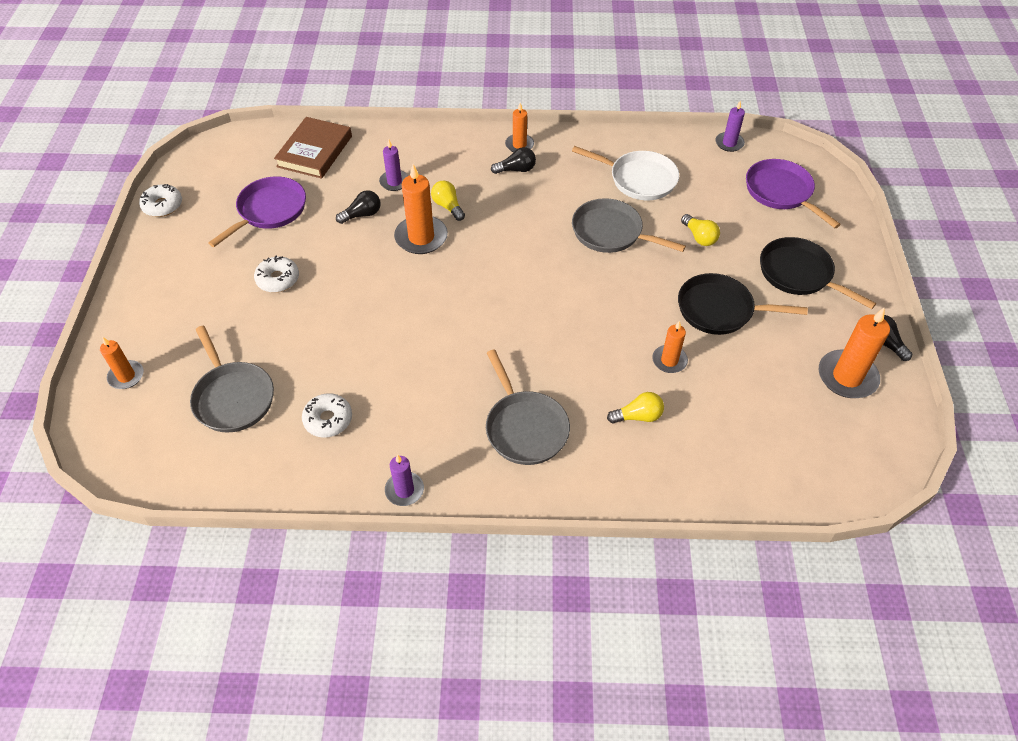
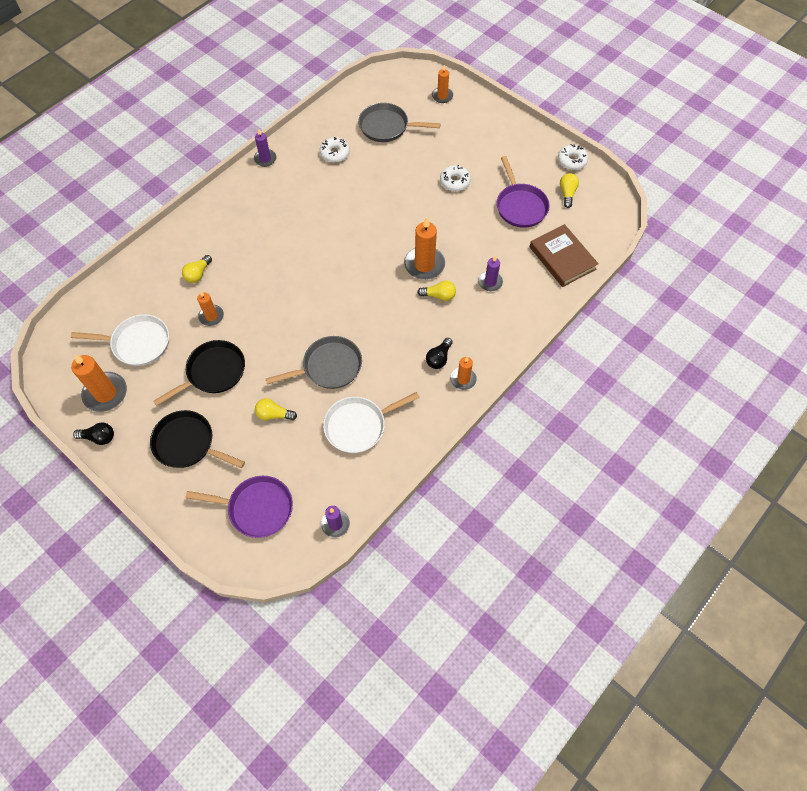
camera: 130 degrees right, 10 degrees up
(219, 187) = (567, 193): none -> yellow light bulb
(362, 215) = (473, 248): black light bulb -> none
(524, 427) = (246, 223): grey pan -> none
(772, 398) = (137, 343): none -> white pan
(799, 274) = (188, 444): black pan -> black pan turned 150 degrees counterclockwise

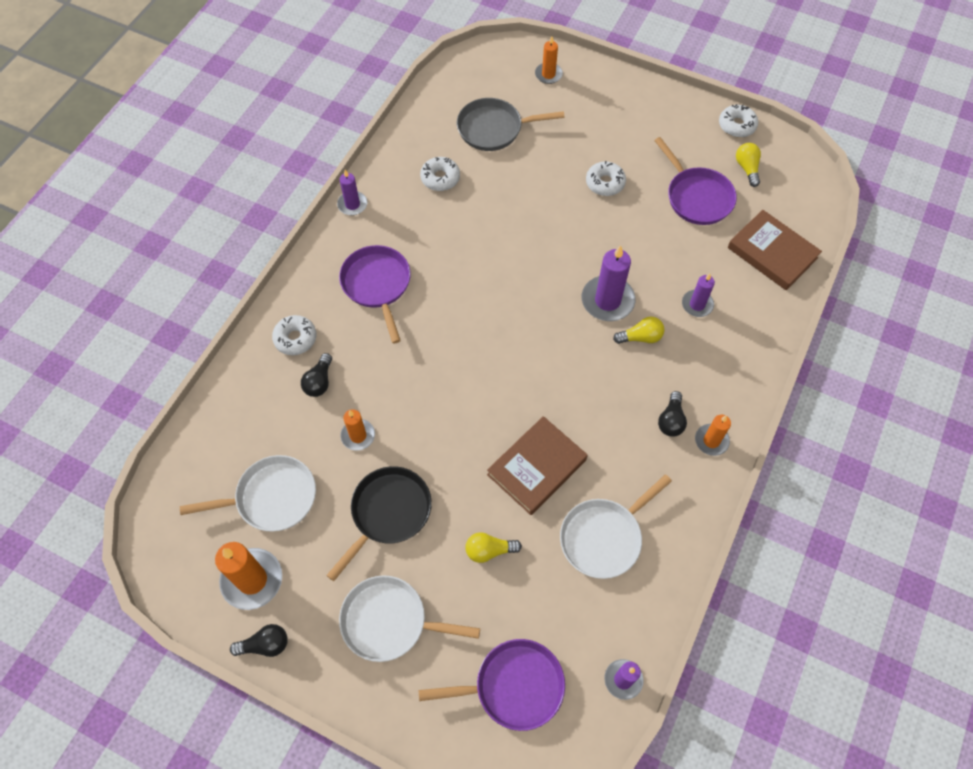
camera: 15 degrees left, 0 degrees up
(188, 444) = (389, 621): black pan -> white pan
(192, 241) = (295, 338): none -> white donut
(198, 274) = (319, 381): yellow light bulb -> black light bulb
(262, 218) = (377, 285): none -> purple pan
(329, 367) = (536, 467): grey pan -> brown book
(424, 265) = (607, 300): orange candle -> purple candle

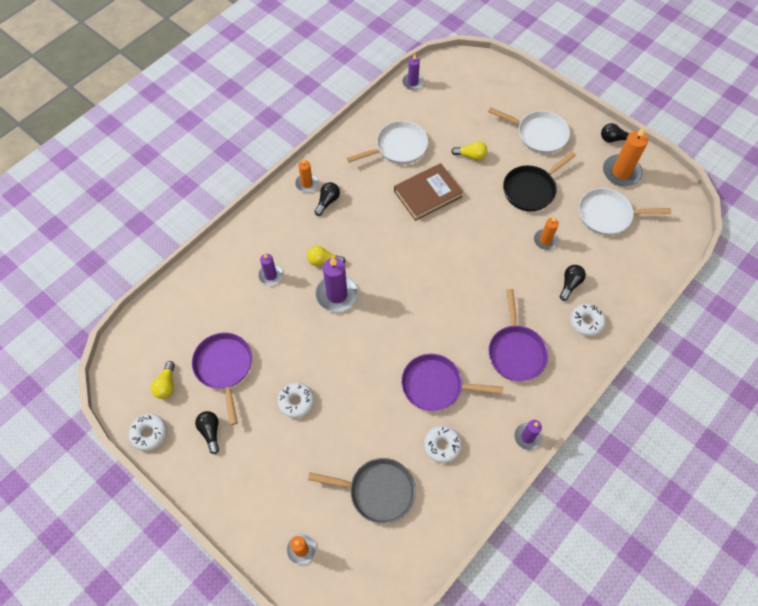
camera: 165 degrees left, 0 degrees up
(513, 686) = (474, 92): purple pan -> purple pan (435, 385)
(678, 139) = (210, 432): none -> black light bulb
(772, 253) = (191, 302): brown book -> none

